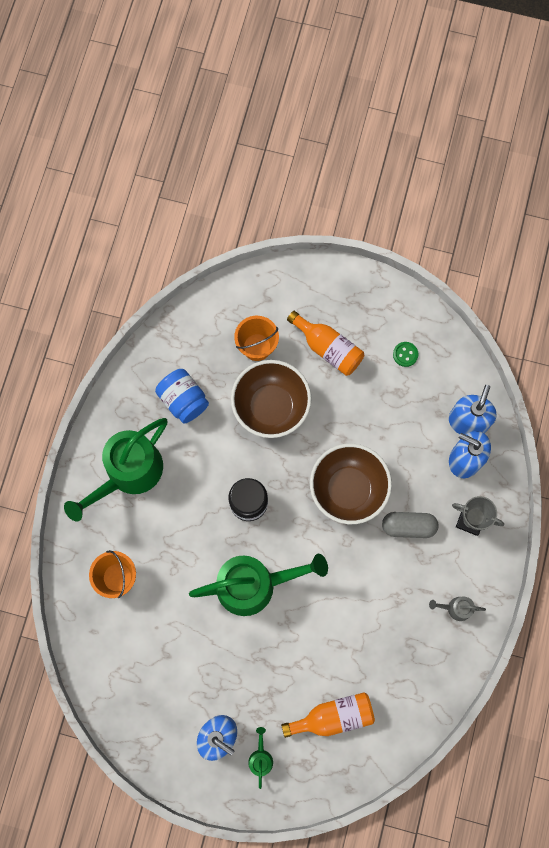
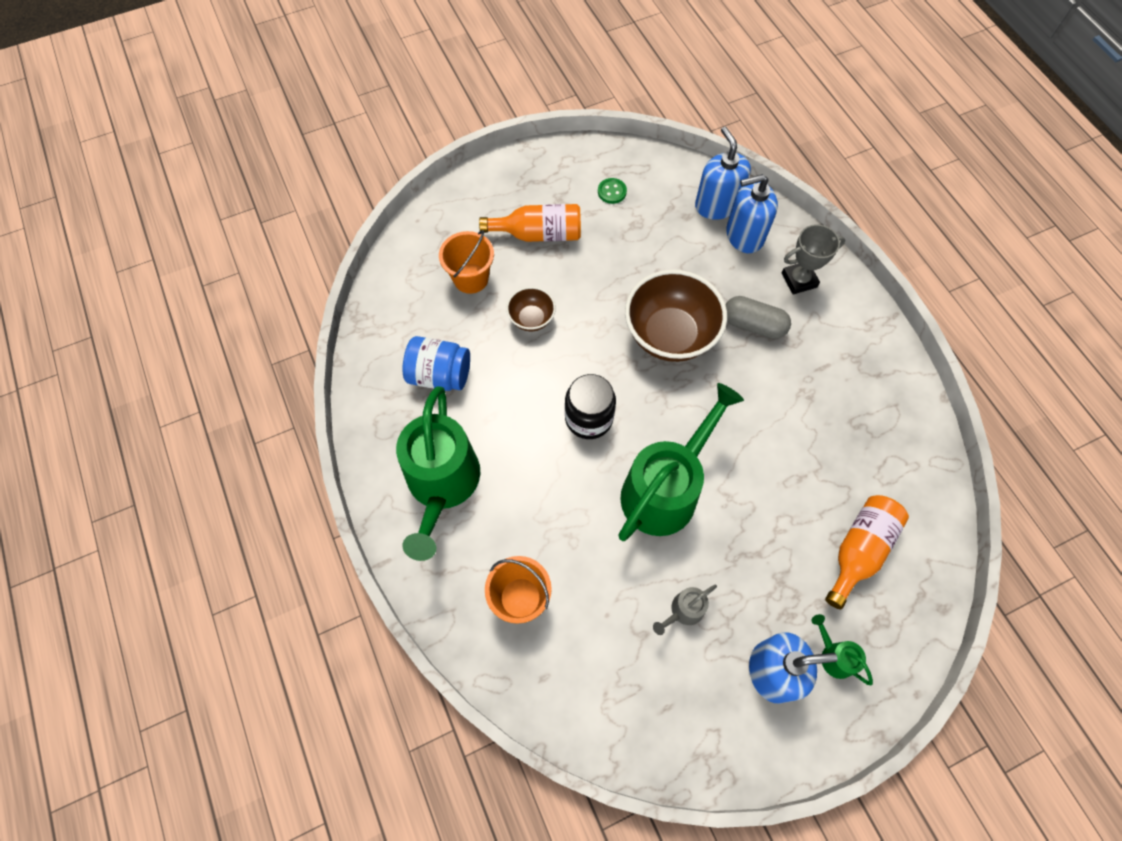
camera: 40 degrees left, 10 degrees down
(271, 407) = (531, 319): brown bowl -> brown bowl, size x0.50
(408, 526) = (753, 325): grey capsule -> grey capsule turned 60 degrees clockwise
(455, 608) = (862, 361): grey watering can -> grey watering can (683, 611)

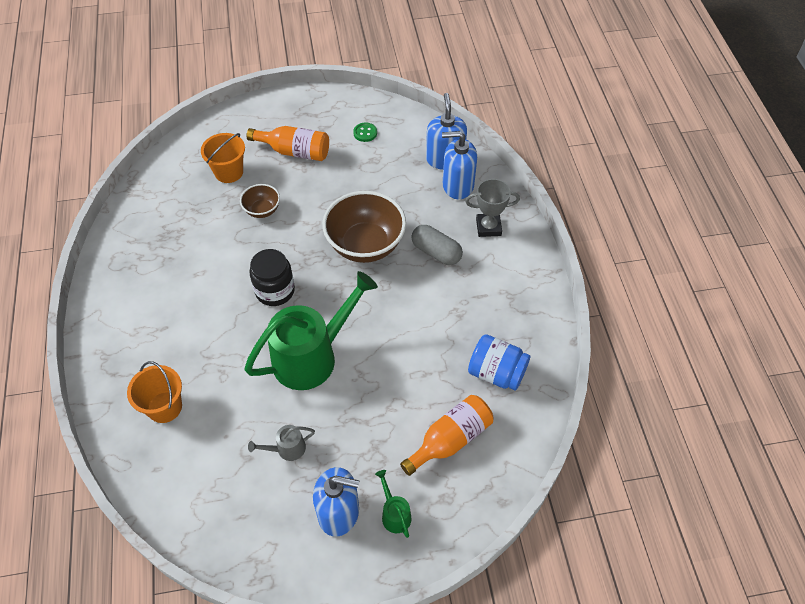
camera: 15 degrees right, 10 degrees down
(440, 375) = (175, 235): blue jar -> blue jar (496, 373)
(442, 485) = (142, 312): green watering can -> none

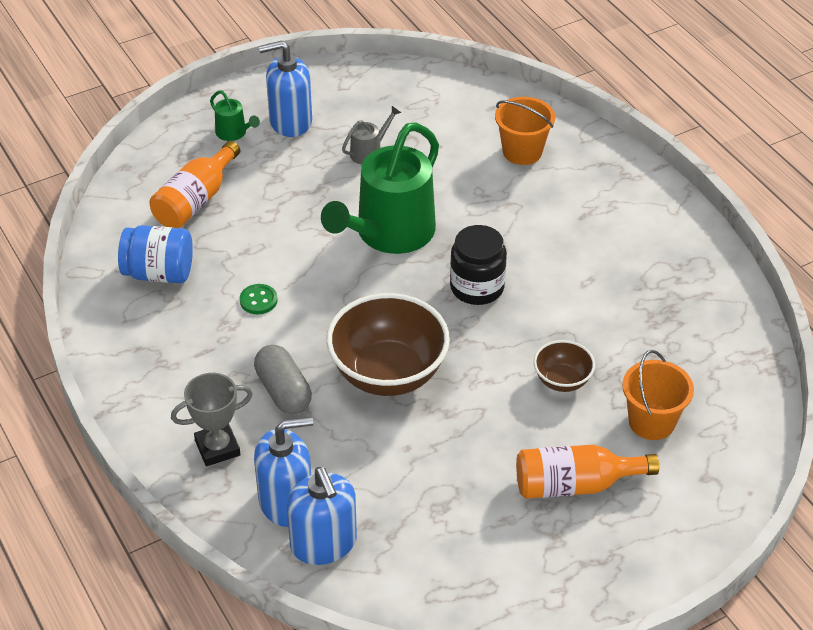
camera: 160 degrees right, 10 degrees down
(365, 133) = (479, 553): green button -> green button (258, 300)
(436, 252) = (283, 391): grey capsule -> grey capsule turned 45 degrees clockwise

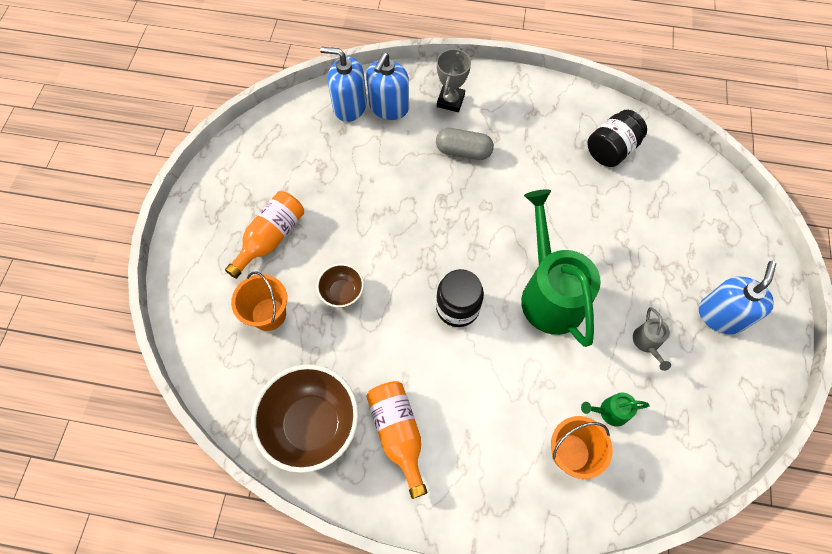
camera: 130 degrees right, 20 degrees up
(159, 273) = (611, 150): blue jar -> black jar
(196, 200) = (668, 206): orange bottle -> orange bottle (398, 433)
(234, 133) = (730, 271): green watering can -> green watering can (609, 412)
(258, 300) = (546, 183): green button -> none
(388, 373) = (431, 208): brown bowl -> brown bowl (312, 424)

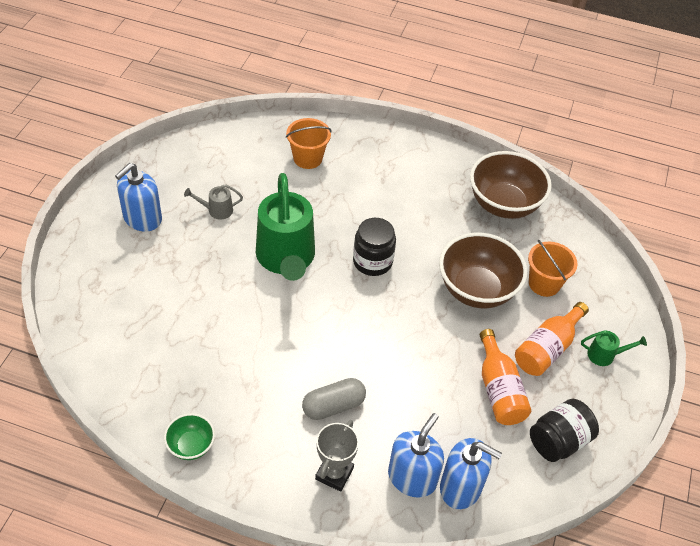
camera: 175 degrees left, 15 degrees down
(342, 292) = (476, 290): brown bowl -> brown bowl, size x1.99
(398, 433) = (436, 189): orange bottle -> orange bottle (499, 390)
(463, 151) = (333, 406): grey capsule -> grey capsule turned 45 degrees counterclockwise
(568, 103) = (191, 446): none -> green bowl
(609, 412) = (268, 175): green watering can -> green watering can (605, 355)
(611, 150) = (166, 379): black jar -> black jar (558, 441)
(647, 343) = (216, 210): grey watering can -> grey watering can turned 105 degrees counterclockwise

